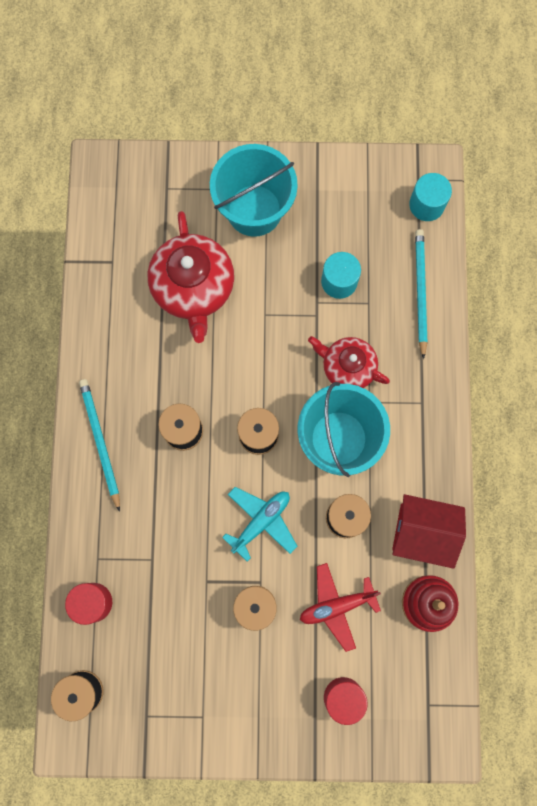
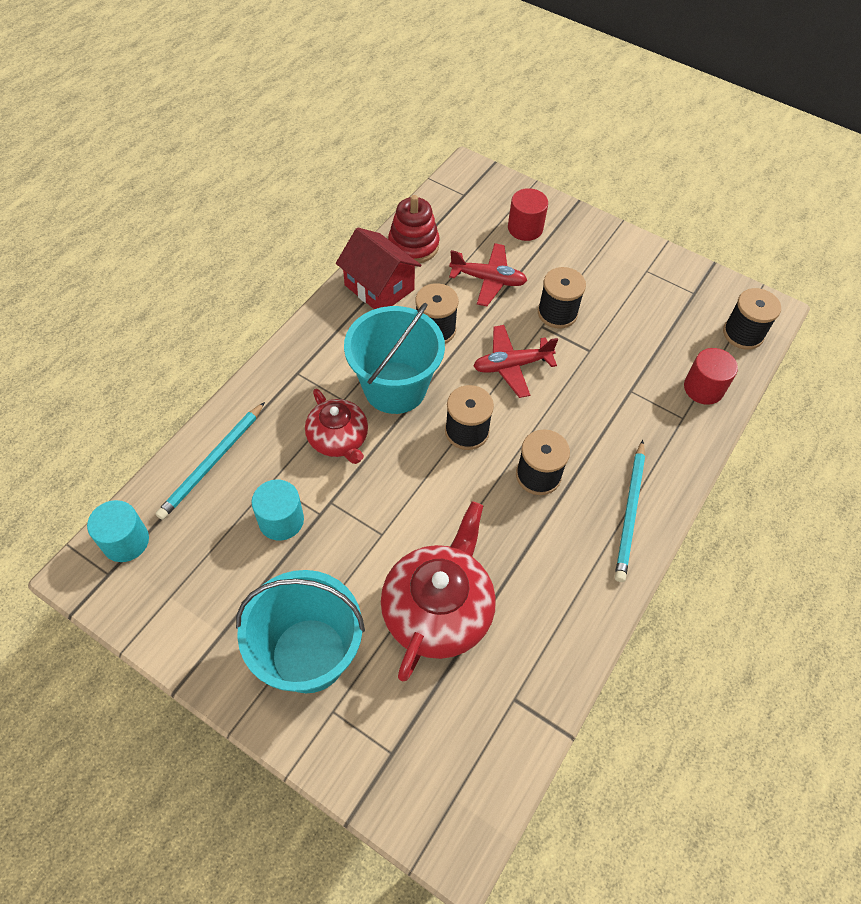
camera: 150 degrees left, 20 degrees down
(261, 521) = (511, 365): turquoise plane -> red plane

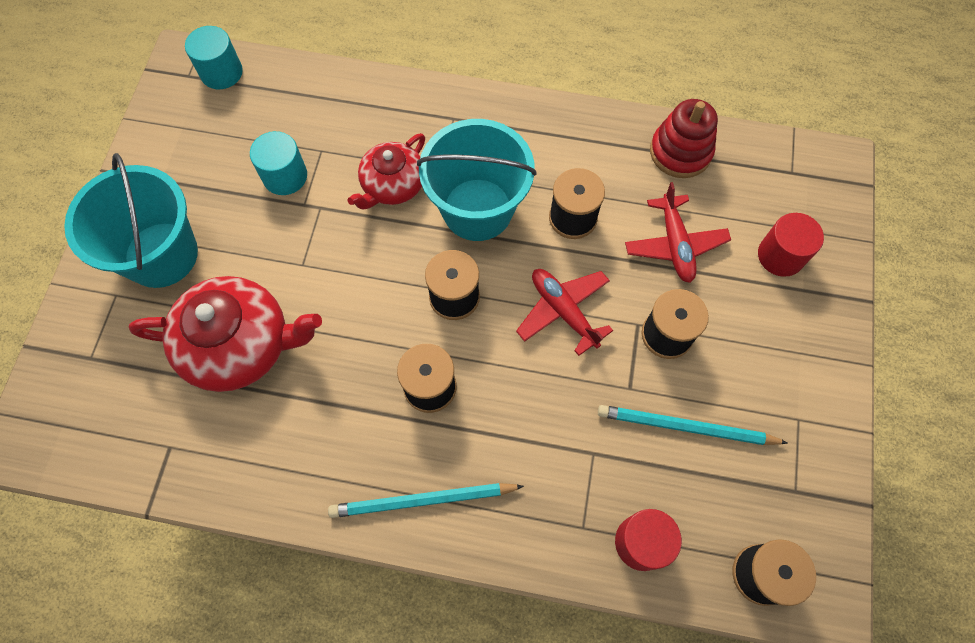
camera: 70 degrees right, 10 degrees up
(212, 462) = (323, 97): turquoise pencil -> turquoise pencil (686, 427)
(379, 287) = (601, 143): red house -> none

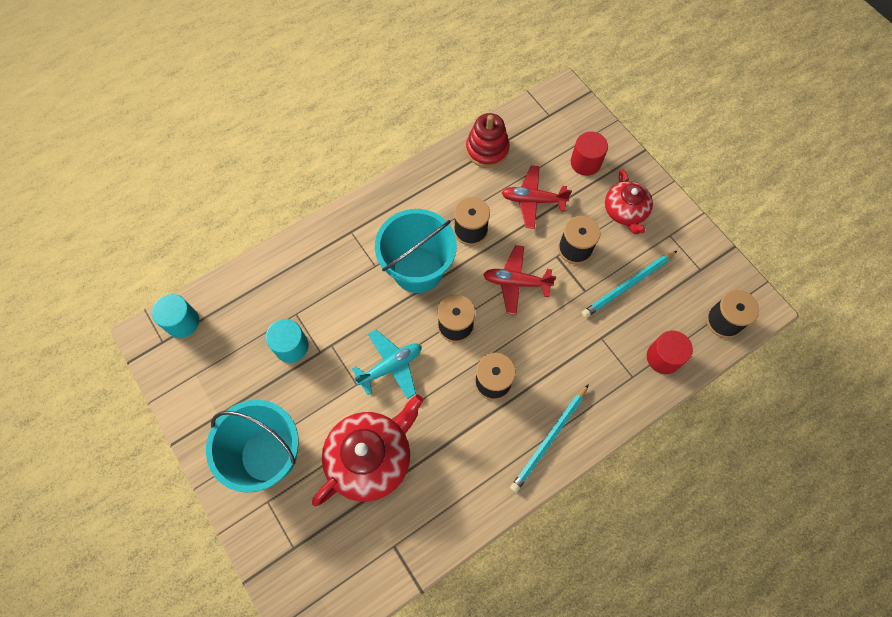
camera: 45 degrees left, 0 degrees up
(350, 278) = (391, 366): none -> turquoise plane
(392, 185) = (358, 297): red teapot -> red teapot (625, 211)
(675, 244) = (533, 200): red plane -> red plane turned 150 degrees clockwise

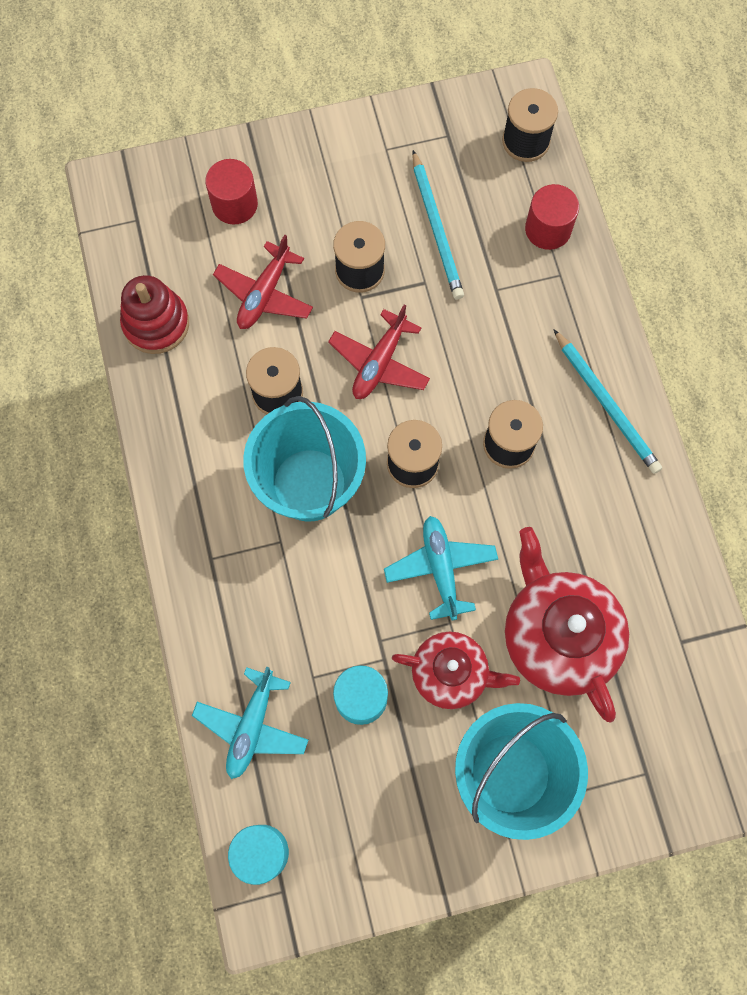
camera: 70 degrees left, 5 degrees up
(256, 290) = (252, 726): none -> turquoise plane
(625, 211) = (330, 187): red teapot -> red teapot (451, 673)

